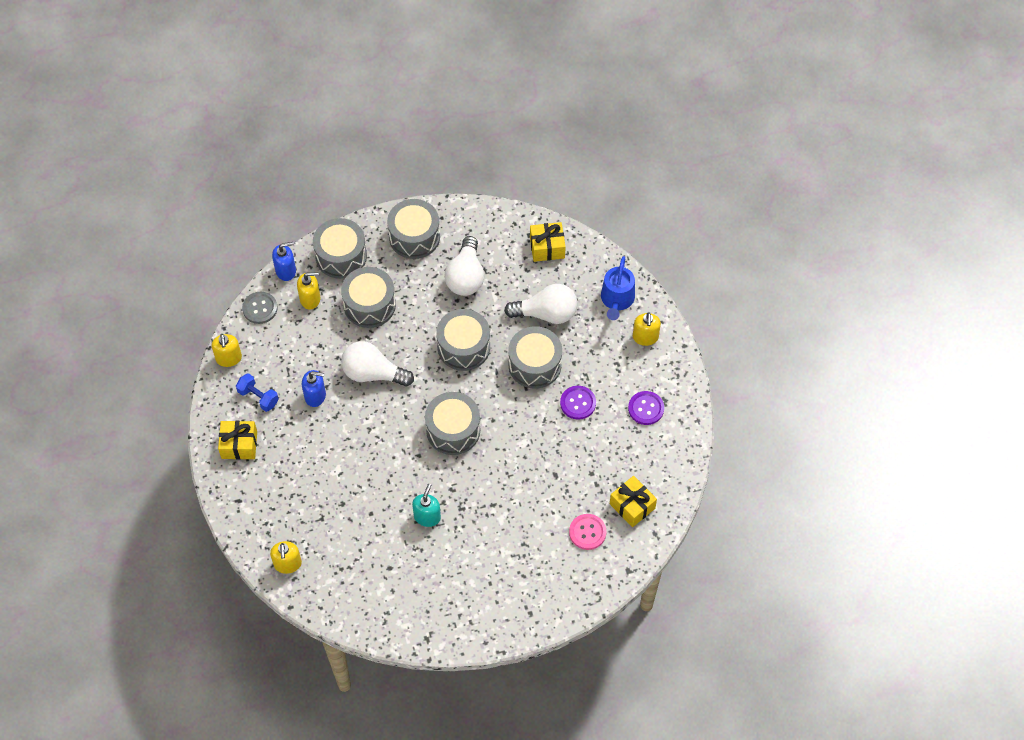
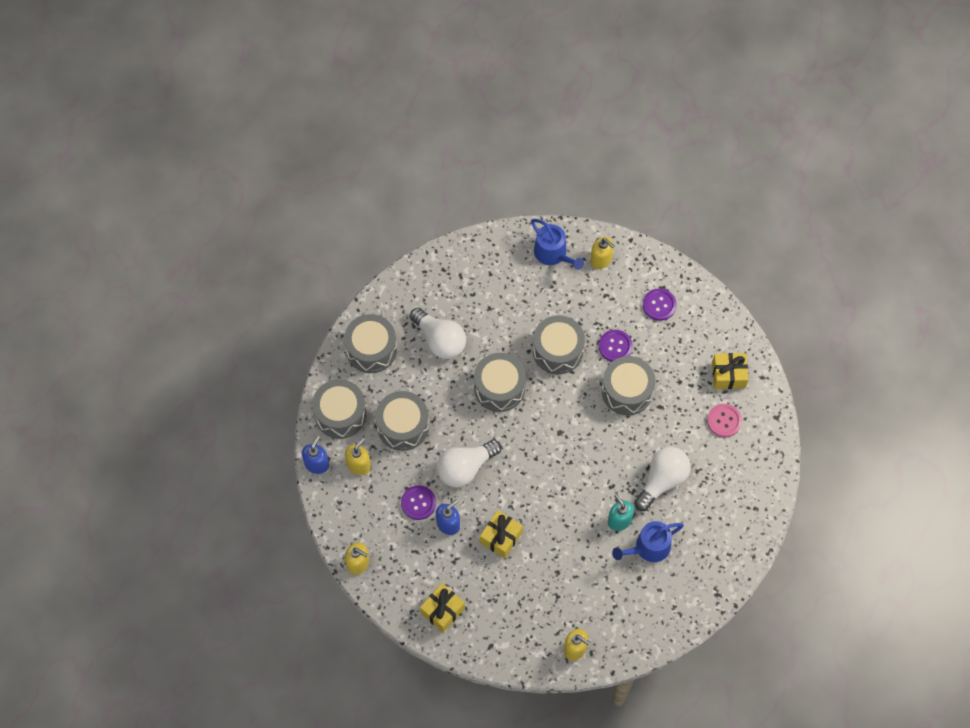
camera: 50 degrees left, 5 degrees up
(258, 397) = (412, 566): blue dumbbell -> none
(260, 308) = (333, 508): grey button -> none
(314, 362) = (418, 503): none -> purple button
(422, 556) = (648, 547): none -> blue watering can
(453, 430) = (563, 448): grey drum -> grey drum (627, 391)
(546, 313) = (522, 310): white light bulb -> white light bulb (662, 480)
(547, 247) = (466, 265): yellow gift -> yellow gift (501, 537)

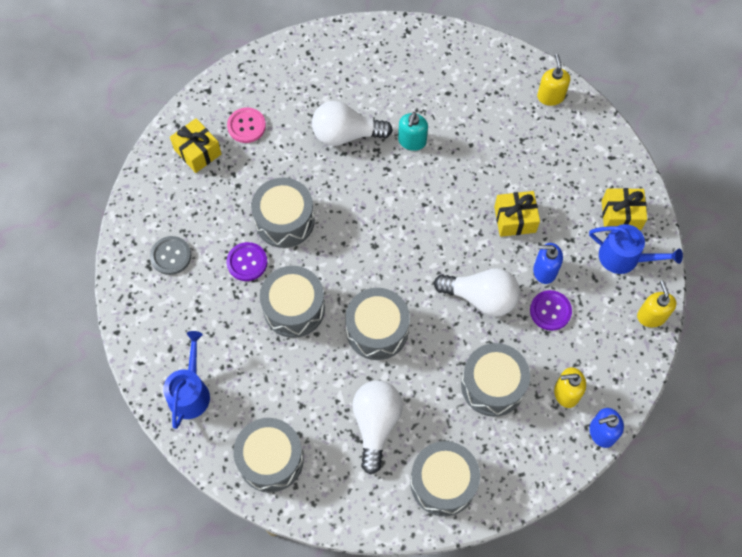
camera: 130 degrees left, 0 degrees up
(340, 414) = (534, 454): grey drum -> grey drum (270, 459)
(601, 259) = (161, 342): yellow soap dispenser -> none
(648, 547) = (415, 104): blue watering can -> blue watering can (624, 257)
(659, 305) = (171, 256): purple button -> grey button

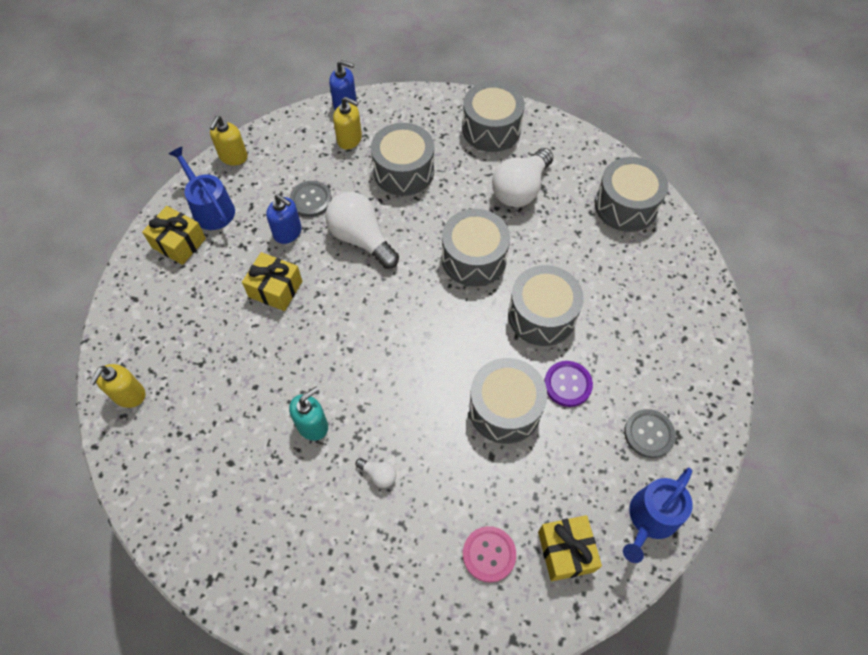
camera: 150 degrees left, 5 degrees down
(190, 392) = (678, 290): blue watering can -> blue watering can (651, 519)
(346, 134) = (378, 475): white light bulb -> white light bulb, size x0.43
(550, 311) = (311, 200): purple button -> grey button

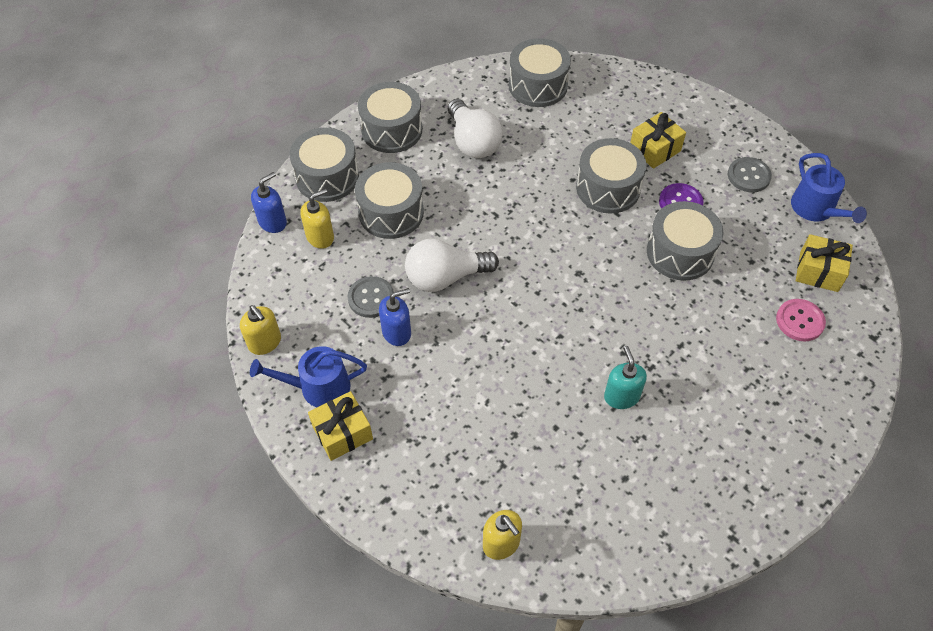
camera: 60 degrees left, 5 degrees down
(275, 289) = (456, 368): yellow gift -> yellow gift (654, 149)
(378, 475) = (695, 366): white light bulb -> none
(474, 258) = (522, 206): grey drum -> grey drum (327, 177)

